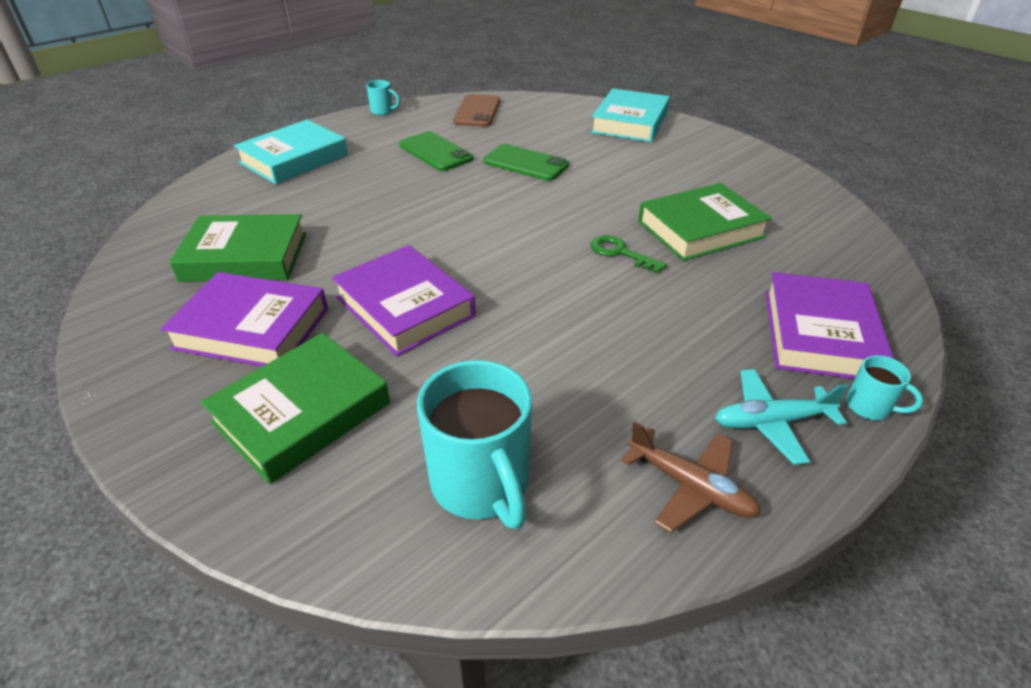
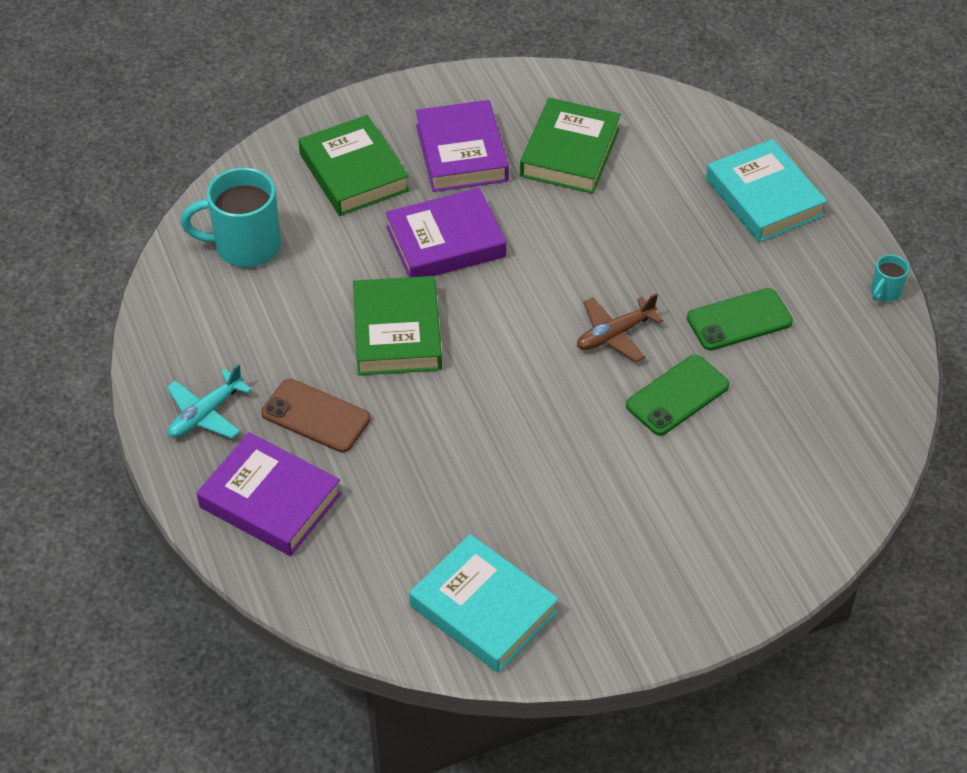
camera: 110 degrees right, 10 degrees up
(252, 328) = (462, 153): purple book -> purple book turned 45 degrees counterclockwise
(477, 111) = (855, 389): brown phone -> brown phone (316, 416)
(620, 253) = (454, 412): green key -> none
(630, 122) = (762, 549): turquoise book -> turquoise book (483, 609)
(690, 487) = (184, 344): brown plane -> brown plane (614, 335)
(700, 229) = (466, 496): green book -> green book (397, 332)
(771, 422) = (205, 414): turquoise plane -> turquoise plane turned 150 degrees counterclockwise
(869, 407) = (184, 482): turquoise mug -> none

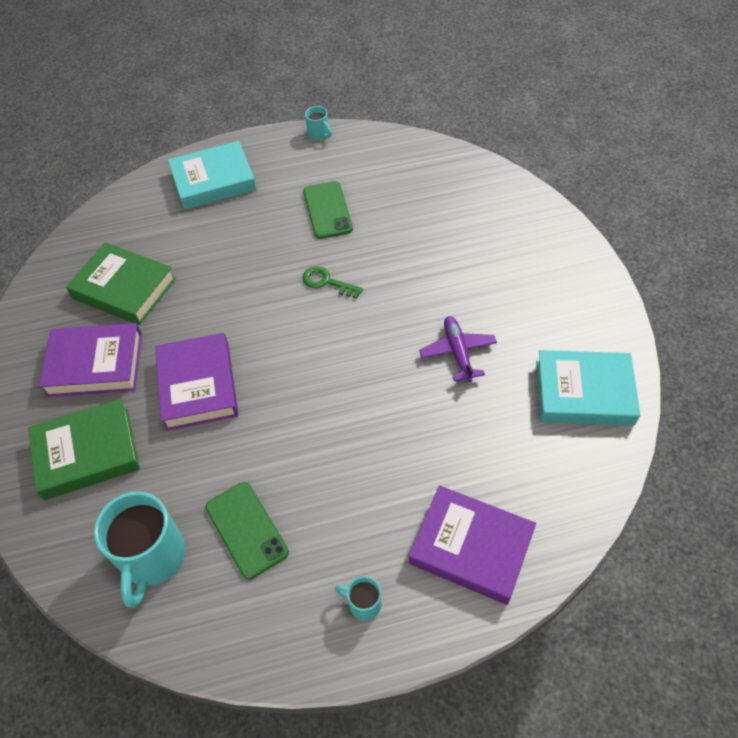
camera: 80 degrees left, 5 degrees up
(205, 414) = (363, 604): turquoise plane -> turquoise mug
(270, 500) = (471, 547): purple book -> purple book turned 75 degrees clockwise
(316, 416) = (378, 503): brown phone -> none
(397, 332) = (293, 431): green book -> none
(483, 609) = (584, 393): turquoise book -> turquoise book turned 45 degrees clockwise
(526, 475) = (457, 352): none -> purple plane
(614, 335) = (327, 282): brown plane -> green key
(677, 395) = (392, 253): green phone -> green phone (246, 529)

